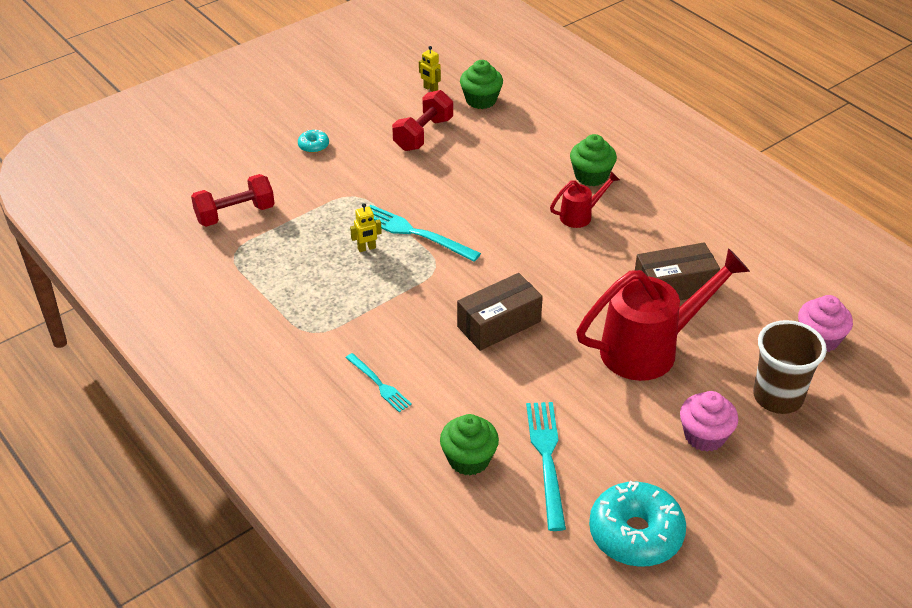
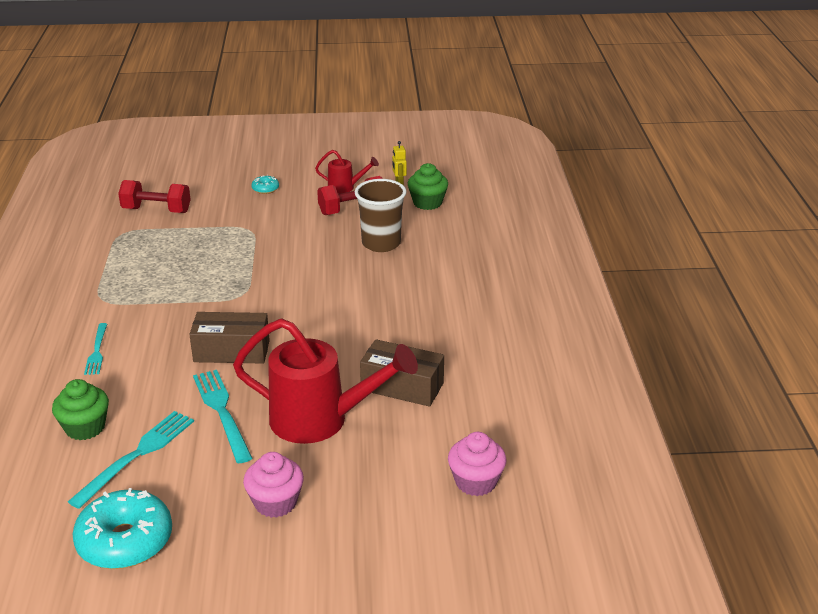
camera: 35 degrees right, 10 degrees down
(366, 248) = (210, 264): yellow robot -> none
(414, 233) = (256, 268): turquoise fork -> turquoise fork (222, 412)
(580, 215) = (396, 306): red watering can -> red watering can (345, 187)
(591, 176) = (443, 283): green cupcake -> none
(778, 397) = (376, 506): brown cup -> brown cup (381, 243)

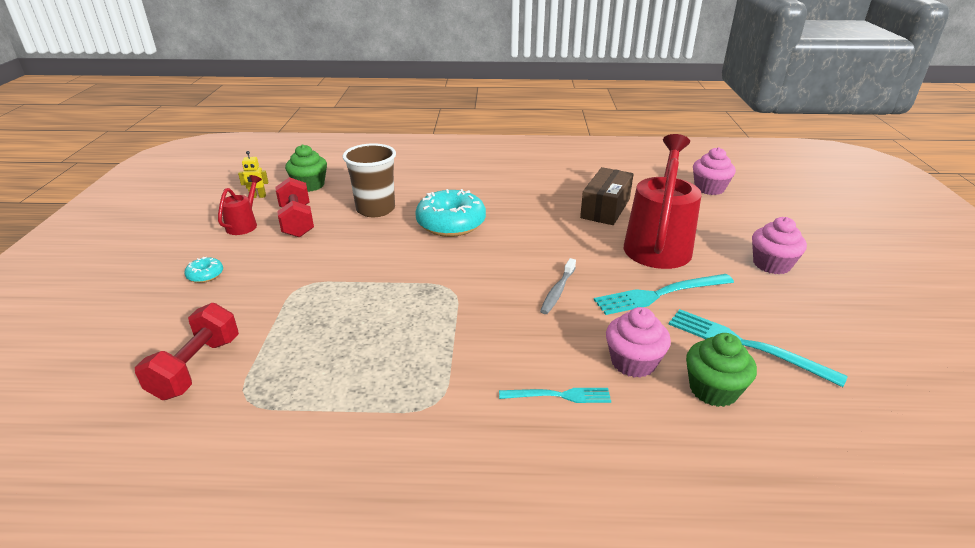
camera: 85 degrees left, 0 degrees up
(125, 541) = (868, 343): turquoise donut -> turquoise donut (451, 224)
(126, 388) = (633, 362): none -> pink cupcake
(231, 351) = (557, 291): brown box -> grey toothbrush

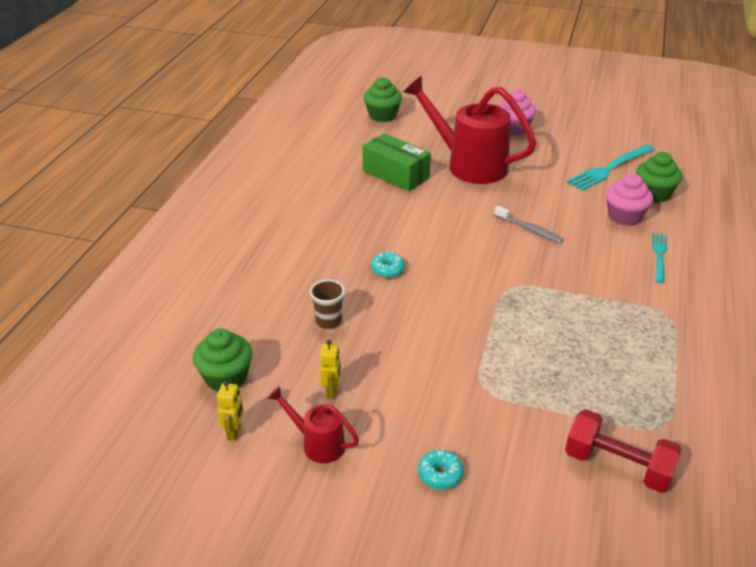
camera: 75 degrees left, 5 degrees up
(297, 222) = (331, 391): red dumbbell -> yellow robot
(375, 209) = (328, 321): brown cup -> brown cup, size x0.54
(451, 224) = (388, 270): turquoise donut -> turquoise donut, size x0.45
(605, 208) = (396, 174): brown box -> green box
(659, 294) = (543, 184): turquoise fork -> none
(709, 188) = (382, 115): pink cupcake -> green cupcake

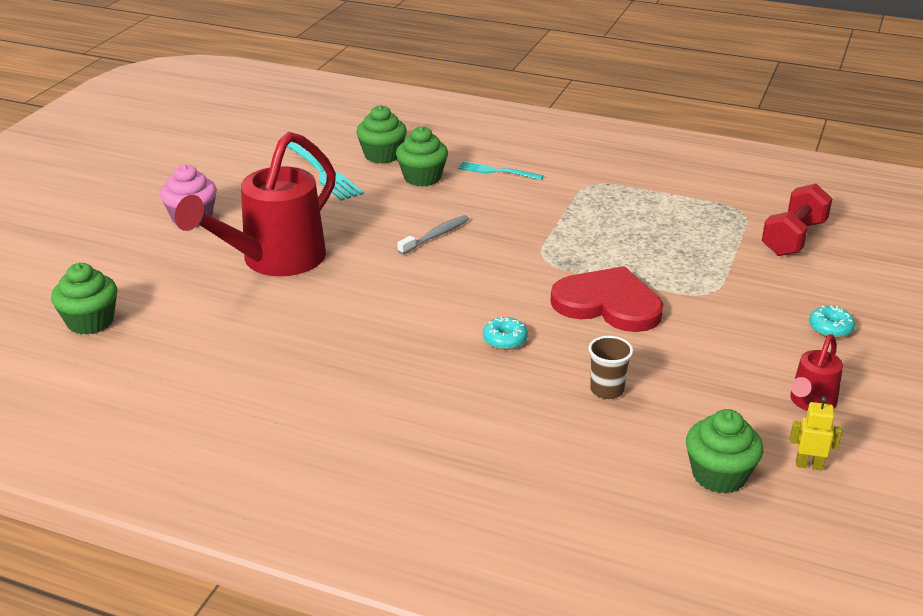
camera: 85 degrees left, 5 degrees down
(331, 391) = (729, 391): yellow robot -> none
(396, 174) = (276, 320): green box -> none
(450, 323) = (608, 304): none -> red heart
(624, 216) = (422, 178): pink cupcake -> green cupcake

